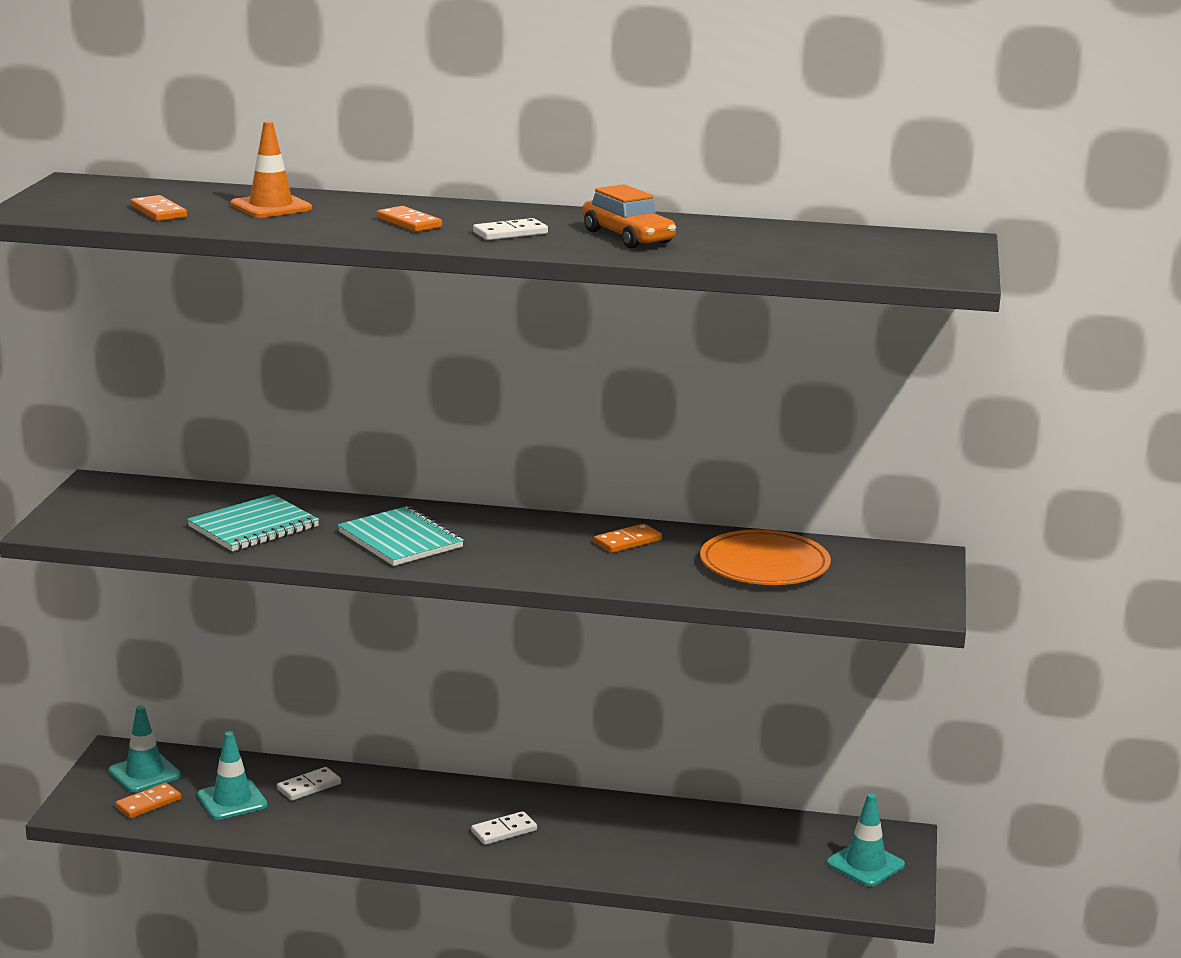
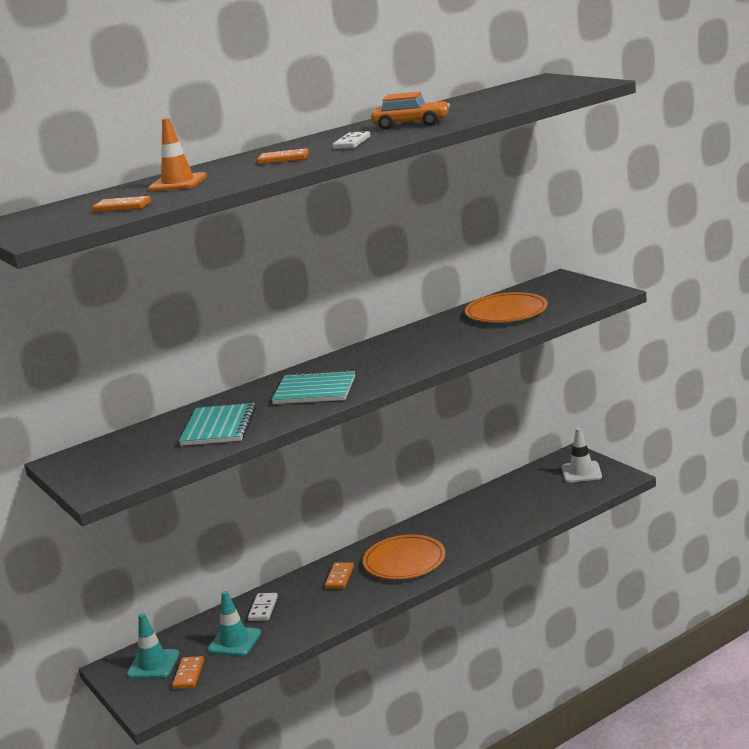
camera: 40 degrees left, 0 degrees up
(504, 831) = (404, 561): white domino -> orange plate
(627, 542) = (424, 335): orange domino -> orange domino (339, 577)
(865, 864) = (581, 472): turquoise traffic cone -> white traffic cone

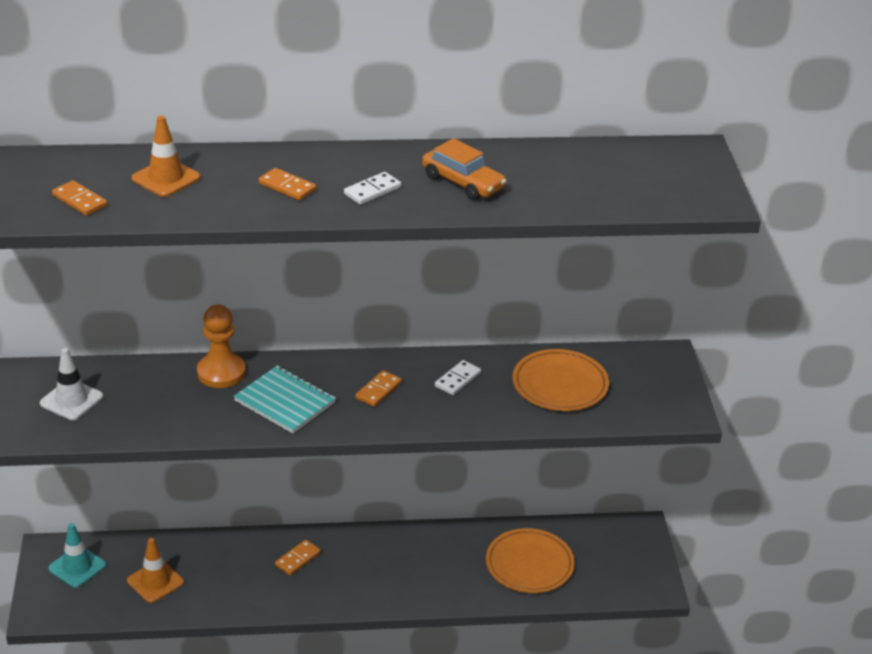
camera: 25 degrees right, 15 degrees up
(188, 674) = (92, 596): orange domino -> orange domino (378, 390)
(219, 427) = (166, 405): turquoise notebook -> none
(234, 641) = (155, 581): turquoise traffic cone -> orange traffic cone
(241, 398) = (221, 372): none -> orange pawn
(263, 609) = (208, 557): white domino -> white domino (458, 380)
(404, 561) = (366, 574): orange plate -> orange plate (529, 564)
(581, 472) = (627, 558): white traffic cone -> white traffic cone (71, 400)

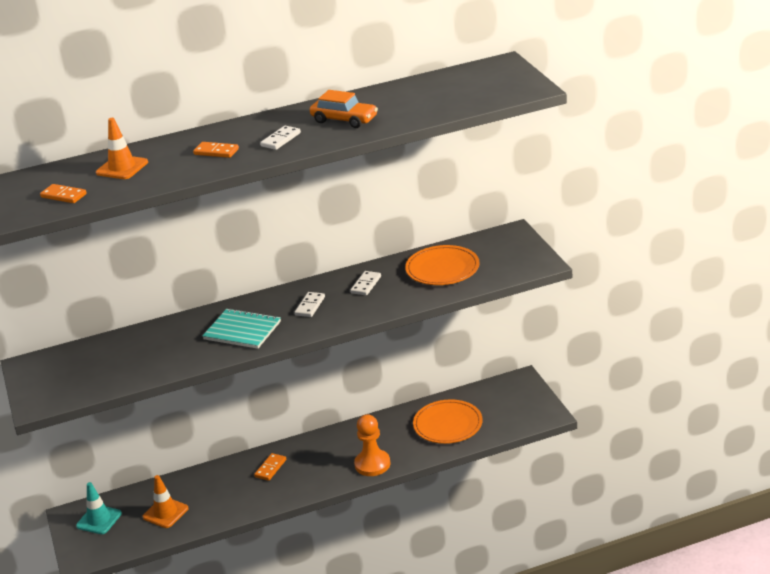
camera: 10 degrees left, 5 degrees down
(71, 400) = (76, 371): white traffic cone -> none
(221, 372) = (185, 324): orange pawn -> orange pawn (372, 464)
(378, 390) = (310, 306): orange domino -> white domino

